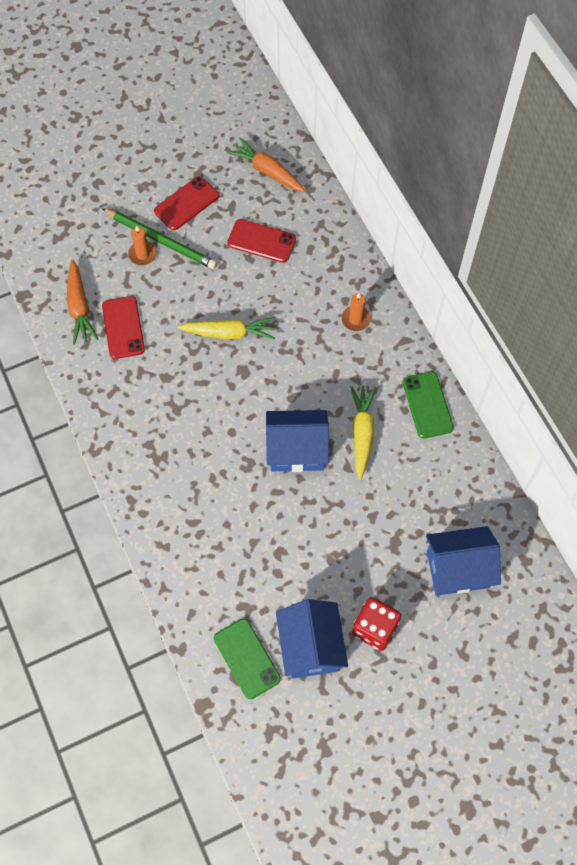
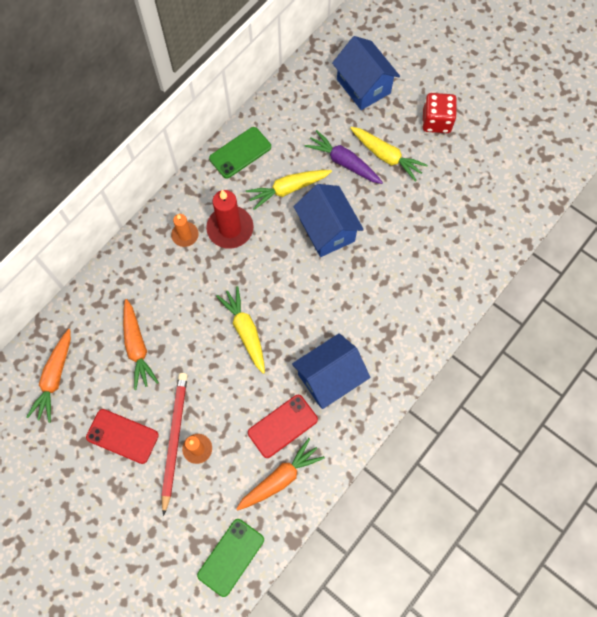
camera: 115 degrees left, 5 degrees up
(161, 240) = (174, 439): green pencil -> red pencil
(247, 658) = (506, 194): green phone -> green phone (231, 557)
(261, 241) = (137, 347): red phone -> orange carrot
(311, 647) = (473, 156): blue house -> blue house (329, 377)
(343, 361) = (230, 228): none -> red candle
(355, 550) = (386, 156): none -> yellow carrot
(368, 502) = (344, 162): none -> purple carrot

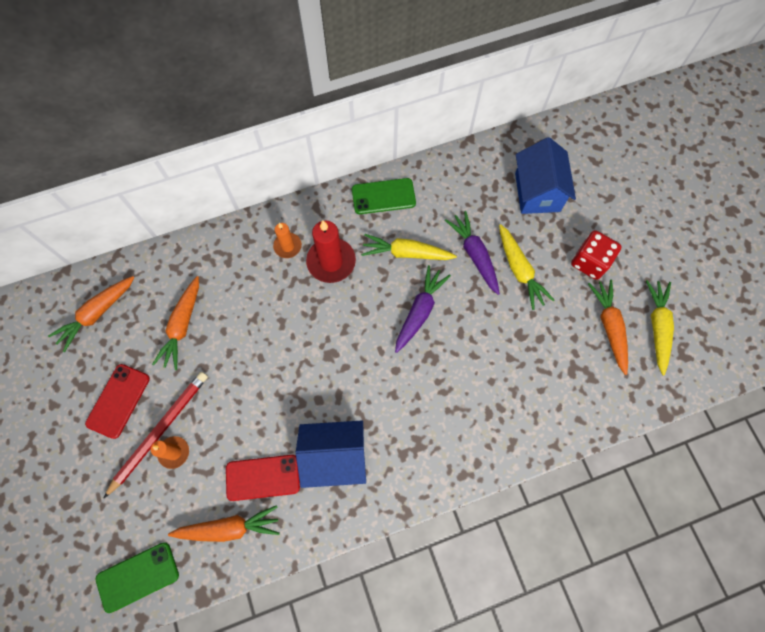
camera: 30 degrees right, 0 degrees up
(122, 436) = (118, 401): red phone -> red phone turned 60 degrees clockwise
(245, 331) = (285, 365): yellow carrot -> yellow carrot (657, 327)
(327, 230) = (419, 311): blue house -> purple carrot
(479, 164) = (609, 327): none -> orange carrot

